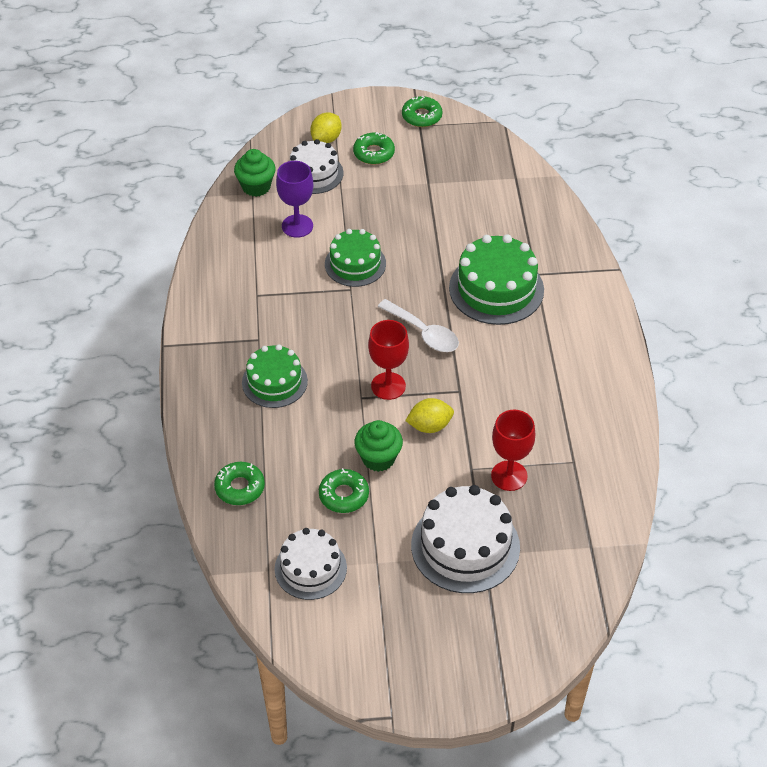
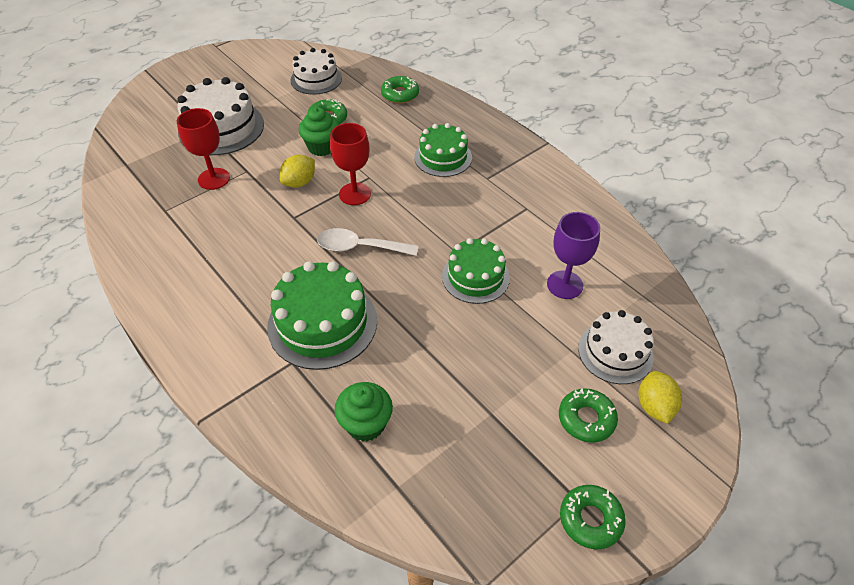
camera: 145 degrees right, 0 degrees up
(256, 187) = (648, 303): green cupcake -> green cupcake (366, 424)

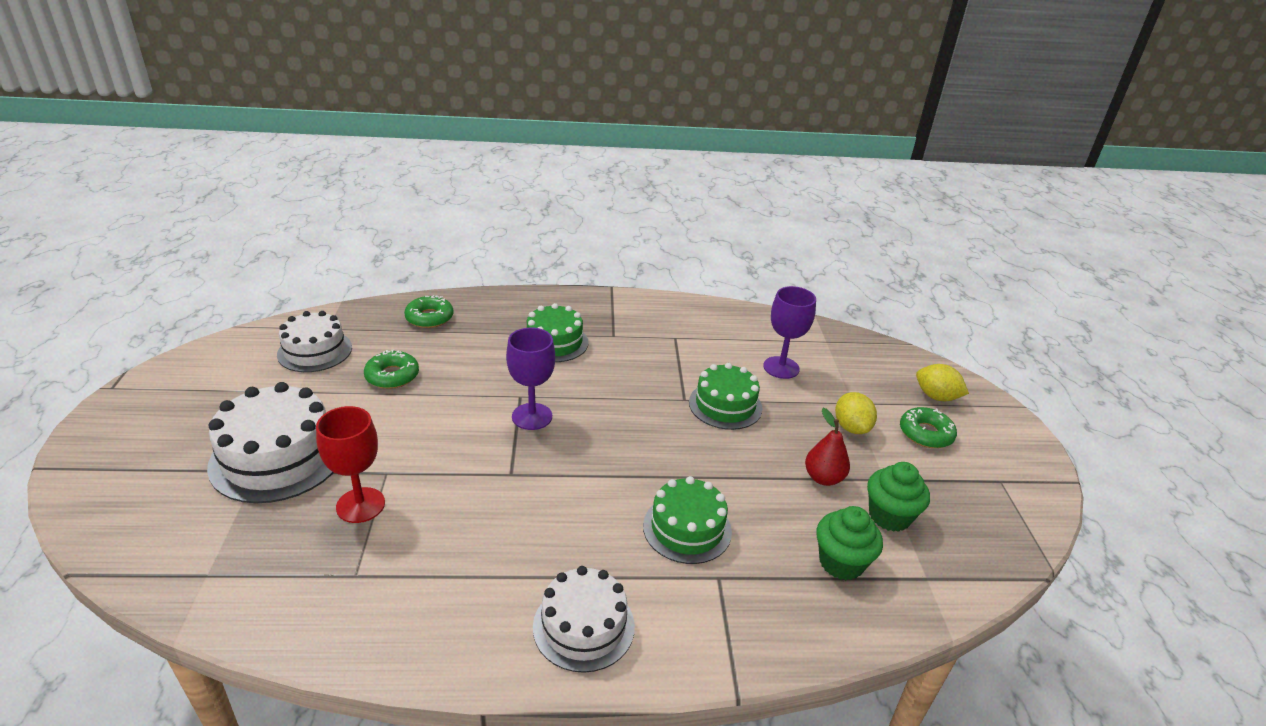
camera: 55 degrees left, 15 degrees down
(299, 182) = (463, 444): yellow lemon -> yellow lemon (851, 427)
(322, 147) = (431, 402): green cupcake -> green cupcake (889, 516)
(322, 323) = (687, 528): green cake -> green cake, size x0.66
(355, 194) = (532, 416): red goblet -> purple goblet
(360, 247) = (611, 451): white spoon -> none
(451, 373) = (823, 478): none -> red pear
(590, 519) = (1021, 484): green donut -> none
(615, 352) = (871, 384): white cake -> white cake (583, 626)

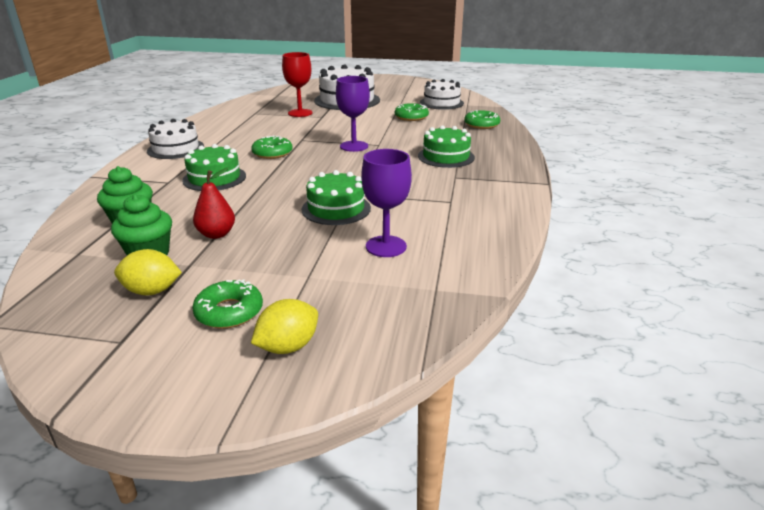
camera: 105 degrees right, 5 degrees down
(577, 492) = (272, 153): none -> green donut
(851, 427) = (269, 265): yellow lemon -> yellow lemon (152, 291)

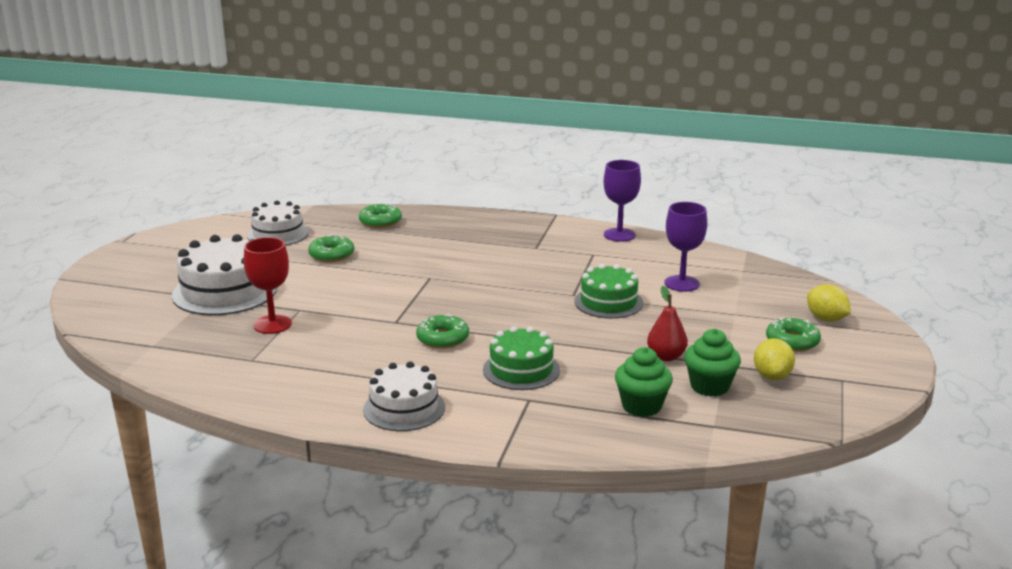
camera: 85 degrees left, 5 degrees down
(354, 146) = (432, 291): purple goblet -> purple goblet (619, 235)
(446, 156) = (479, 247): green cake -> none

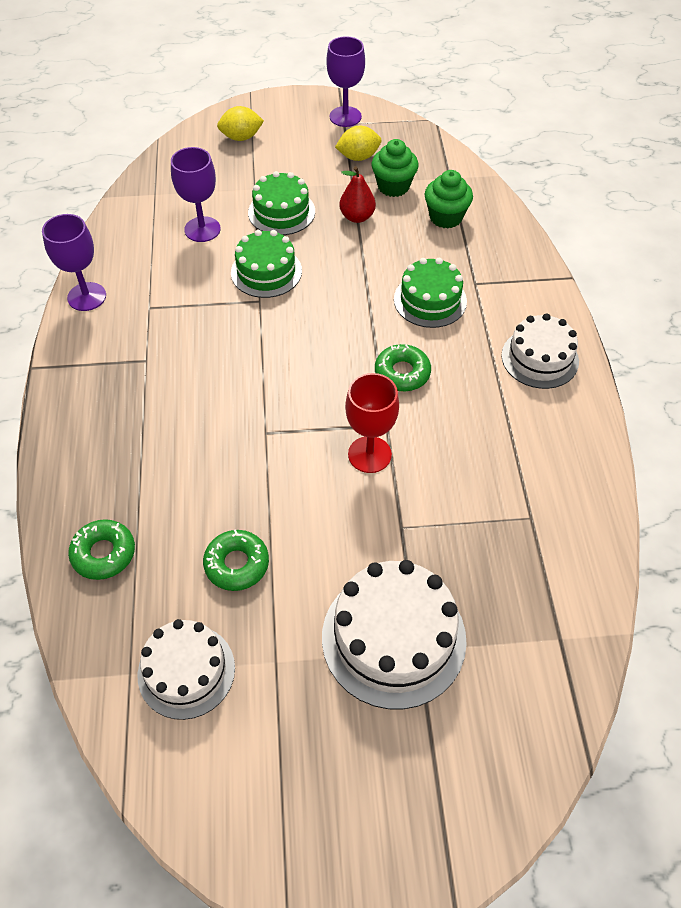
camera: 110 degrees left, 30 degrees up
(272, 324) = (449, 537): red goblet -> red goblet (369, 454)
(691, 321) = (281, 212): none -> green cake
(792, 341) = (293, 152): green donut -> none
(826, 319) = (241, 137): yellow lemon -> yellow lemon turned 45 degrees clockwise
(856, 383) = (345, 117): none -> purple goblet

